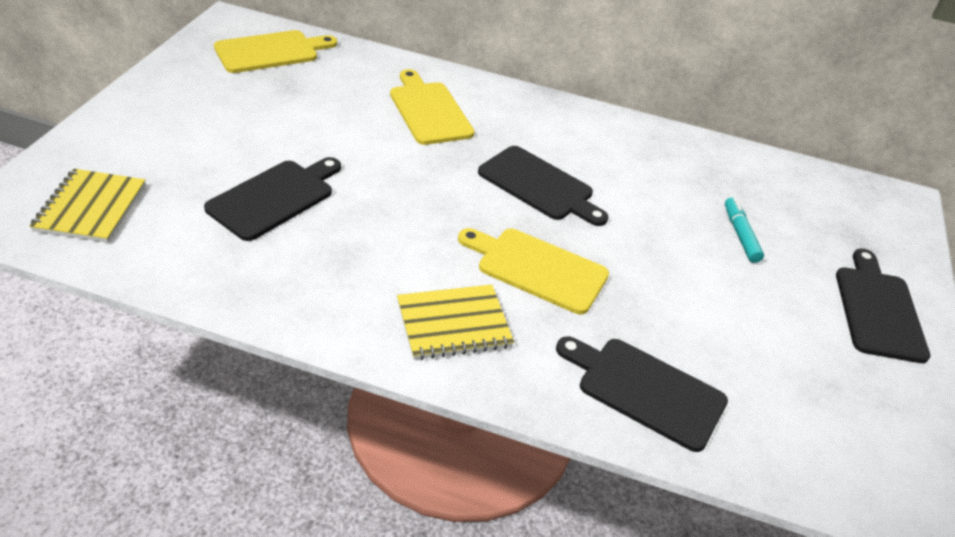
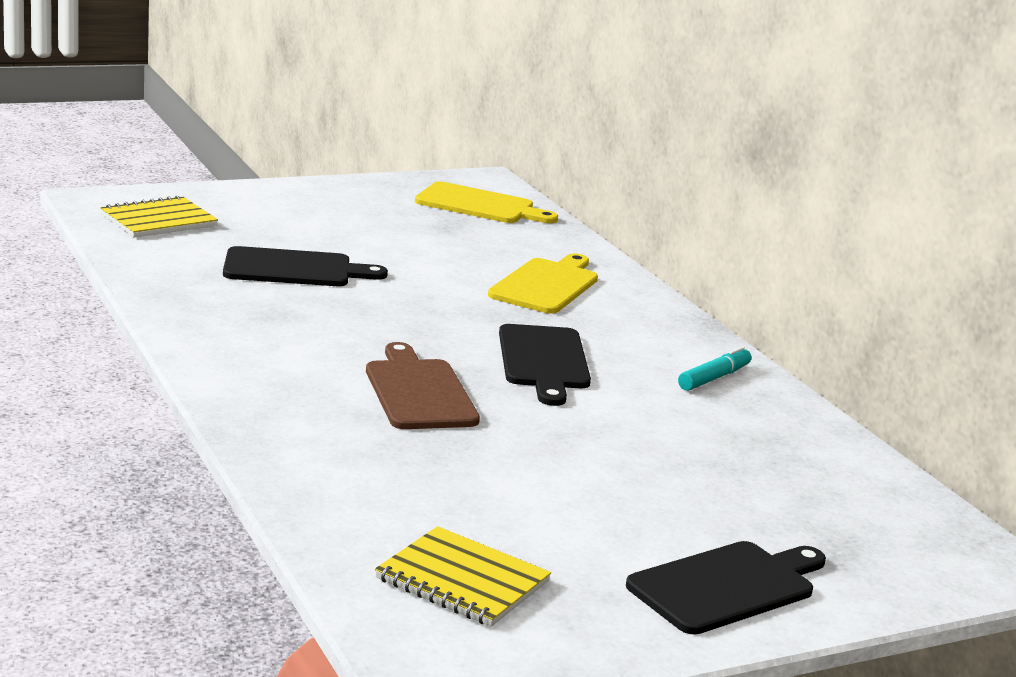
camera: 50 degrees right, 20 degrees down
(453, 324) = (277, 378): yellow notebook -> yellow notebook (462, 581)
(537, 268) = (419, 392): yellow cutting board -> brown cutting board
(646, 390) = (347, 481): black cutting board -> none
(740, 235) = (689, 478): turquoise marker -> turquoise marker (714, 378)

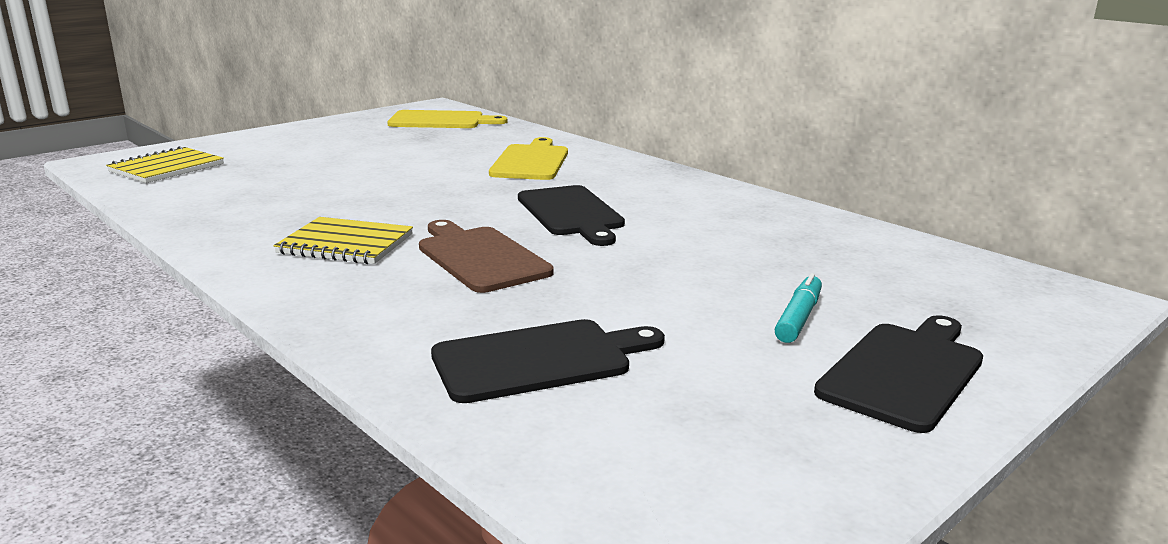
camera: 15 degrees left, 0 degrees up
(294, 269) = (309, 183): black cutting board -> black cutting board (539, 360)
(462, 581) = (654, 435): yellow notebook -> yellow notebook (345, 244)
(714, 378) = (716, 201): turquoise marker -> turquoise marker (798, 318)

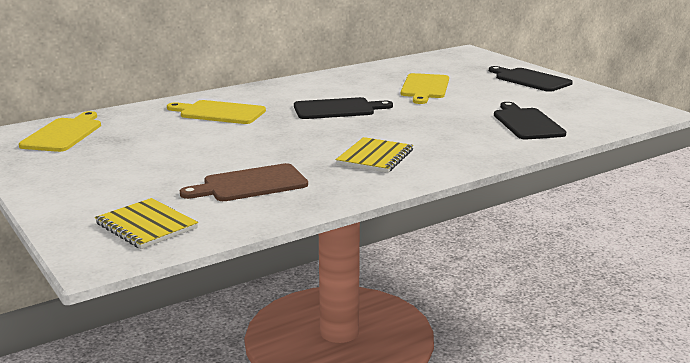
camera: 80 degrees left, 0 degrees up
(480, 257) = (404, 129): brown cutting board -> brown cutting board (250, 184)
(737, 265) = (424, 88): none -> yellow cutting board
(798, 318) = (484, 86): turquoise marker -> none

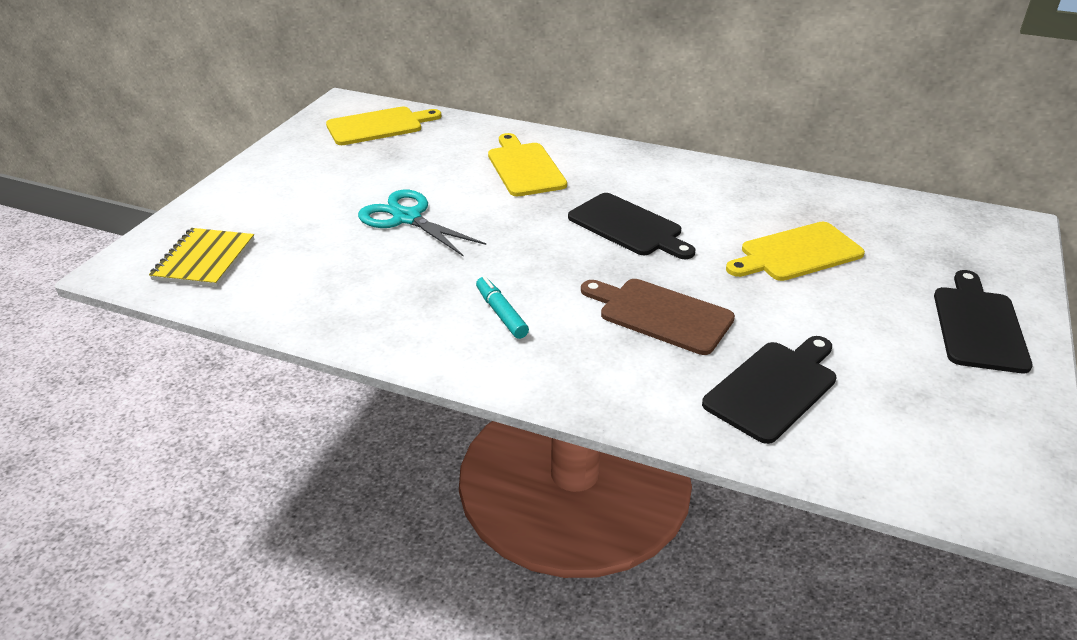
camera: 55 degrees right, 15 degrees up
(217, 155) = (406, 218): none -> turquoise scissors
(250, 184) = (347, 269): brown cutting board -> brown cutting board (661, 314)
(375, 157) = (501, 313): yellow notebook -> turquoise marker

